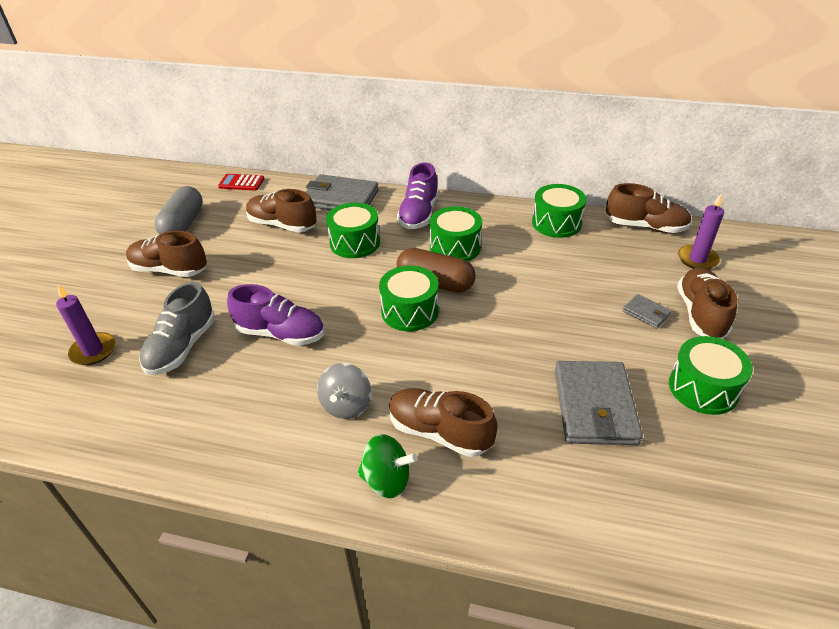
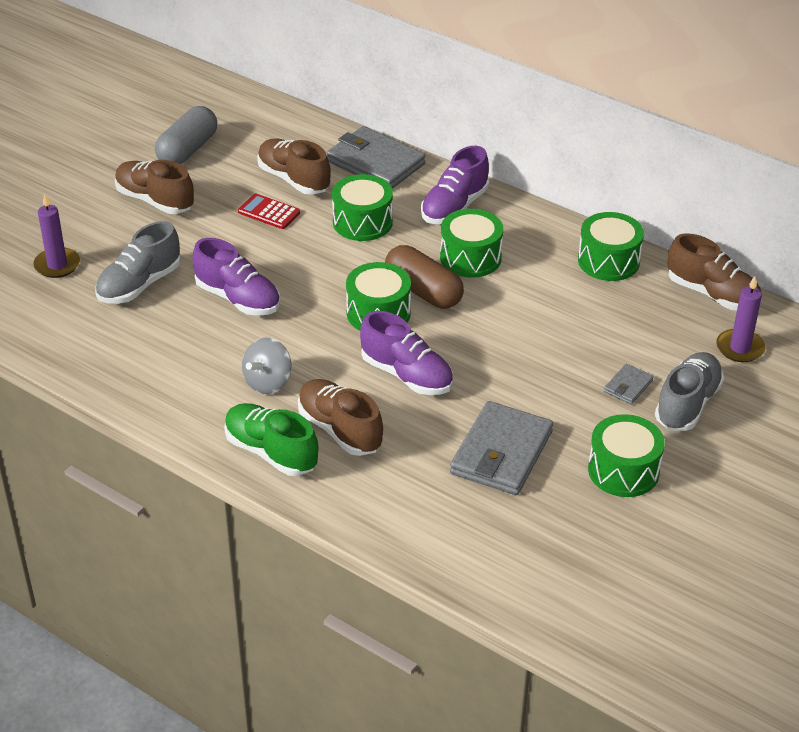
camera: 20 degrees right, 0 degrees up
(241, 183) = (272, 112): red calculator -> red calculator (269, 212)
(387, 480) = (271, 452): green spinning top -> green shoe
(466, 359) = (406, 375): none -> purple shoe
(646, 313) = (628, 386): grey wallet -> grey wallet turned 60 degrees clockwise
(700, 314) = (687, 404): brown shoe -> grey shoe

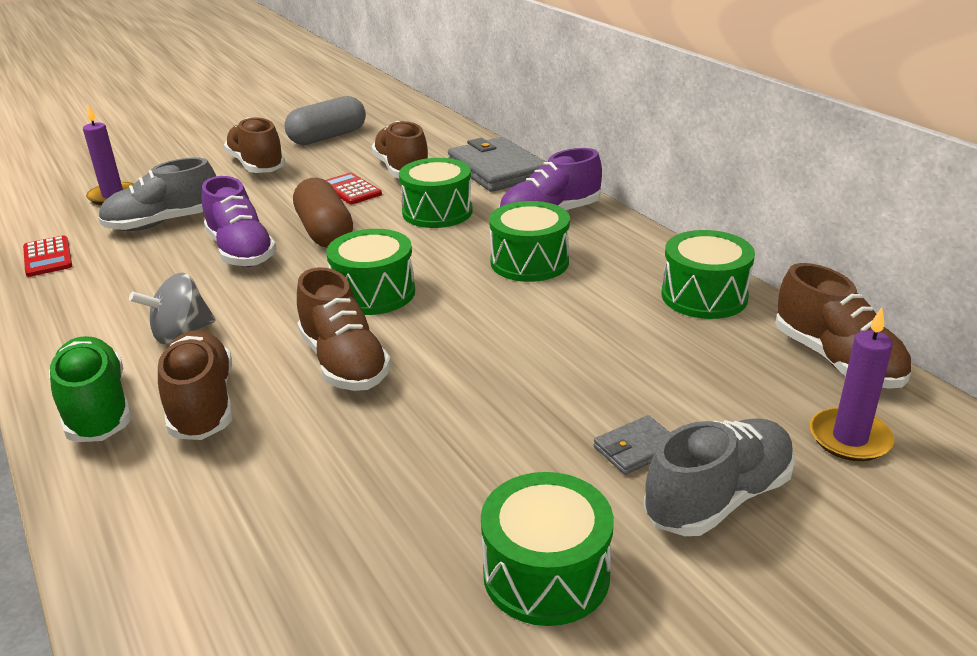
camera: 25 degrees right, 10 degrees down
(78, 342) = (47, 257): none -> red calculator
(406, 375) = (344, 363): purple shoe -> brown shoe
(423, 291) = (445, 282): brown capsule -> brown capsule (325, 232)
(501, 453) = (379, 491): grey wallet -> none

